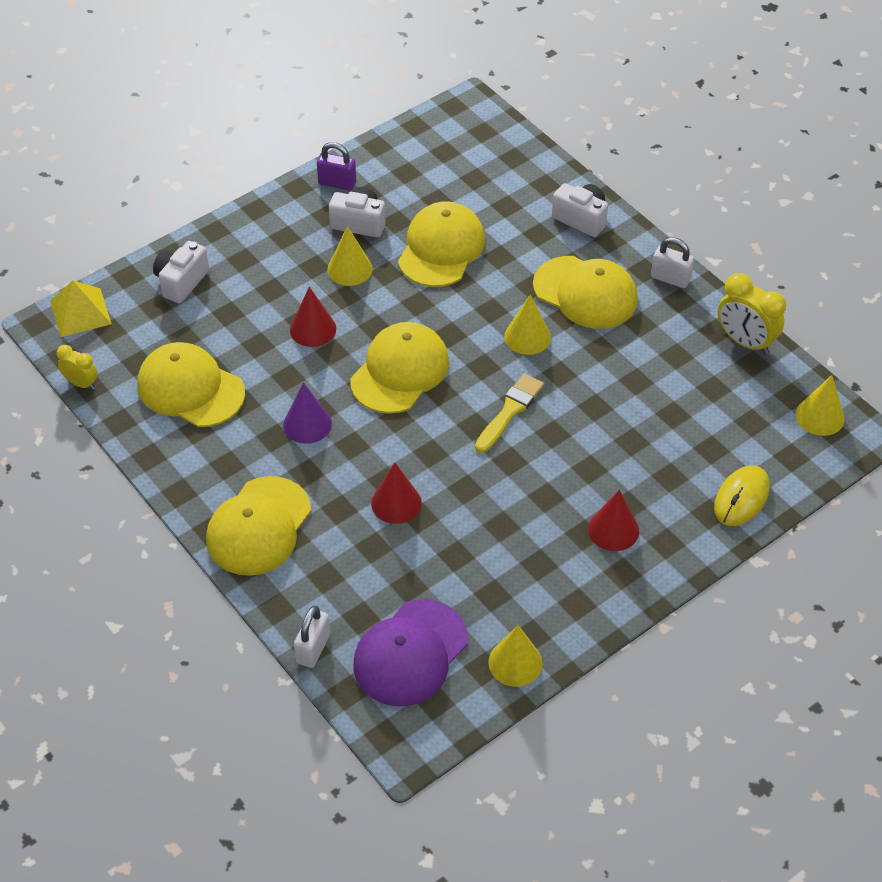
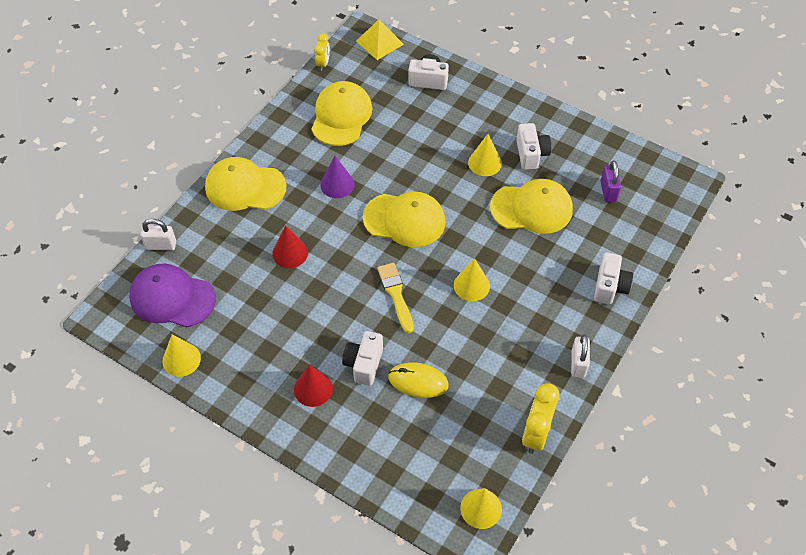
camera: 70 degrees right, 5 degrees up
(313, 329) = (420, 160): red cone -> none
(337, 183) = (562, 130): purple padlock -> purple padlock (608, 191)
(509, 411) = (396, 295): yellow brush -> yellow brush turned 120 degrees counterclockwise
(585, 293) = (534, 310): yellow cap -> none
(597, 470) = (364, 364): none -> white camera
(741, 498) = (374, 468): yellow mouse -> yellow mouse (418, 381)

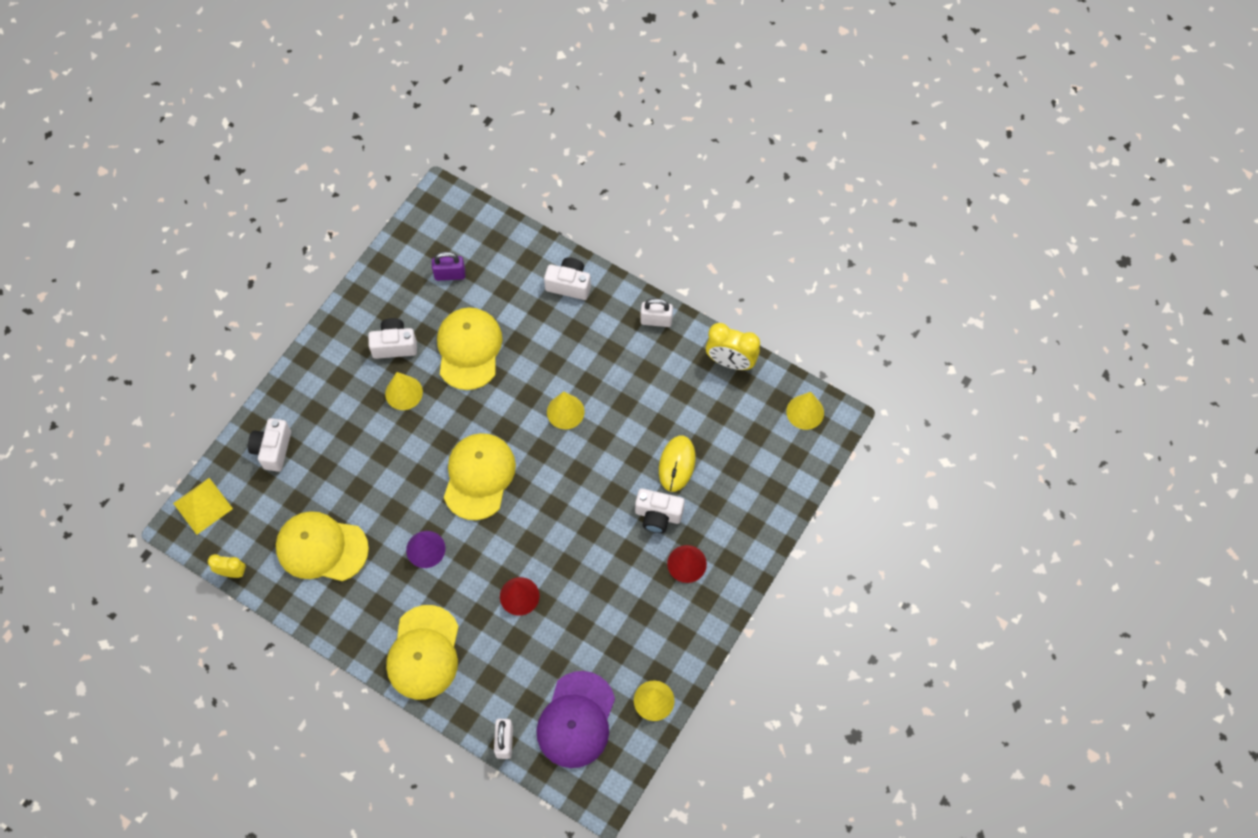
camera: 90 degrees left, 10 degrees up
(396, 295) = (575, 485): yellow brush -> none

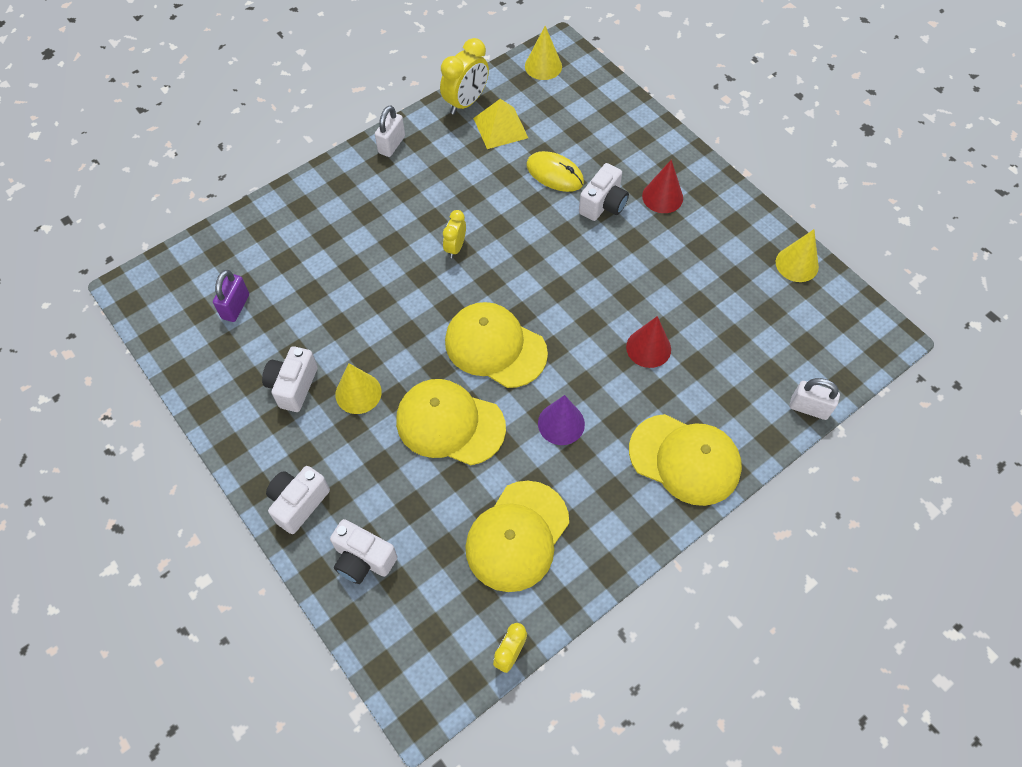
camera: 70 degrees left, 5 degrees down
(203, 505) = (402, 669): yellow pyramid -> yellow pyramid (500, 128)
(469, 349) = (337, 314): yellow cap -> yellow cap (450, 424)
(565, 411) = (455, 247): yellow cone -> yellow clock
(569, 284) = (311, 203): white camera -> white camera (298, 503)
(576, 720) = (800, 335): purple cap -> none

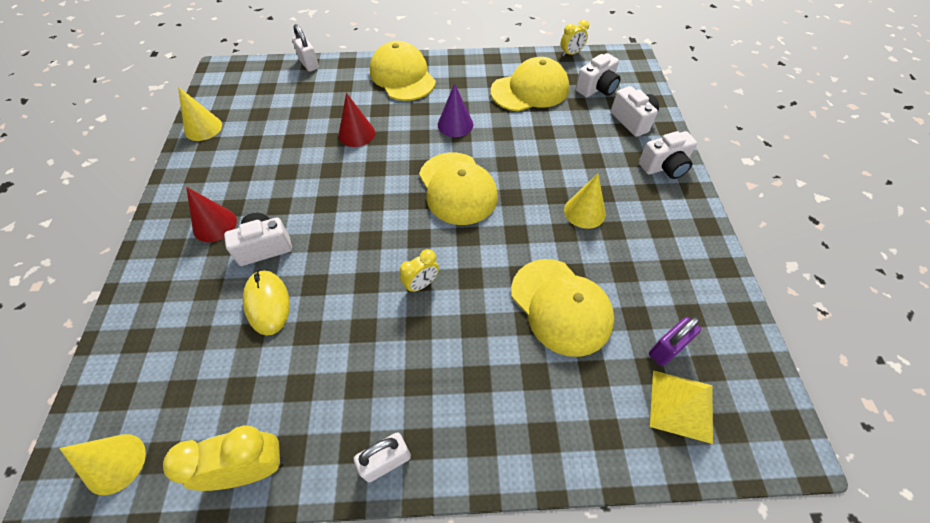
camera: 145 degrees left, 5 degrees down
(293, 386) = (637, 244): white camera -> white camera (597, 88)
(450, 424) = (528, 159): yellow cap -> yellow cap (561, 306)
(500, 128) = (255, 398): yellow pyramid -> yellow pyramid (681, 405)

